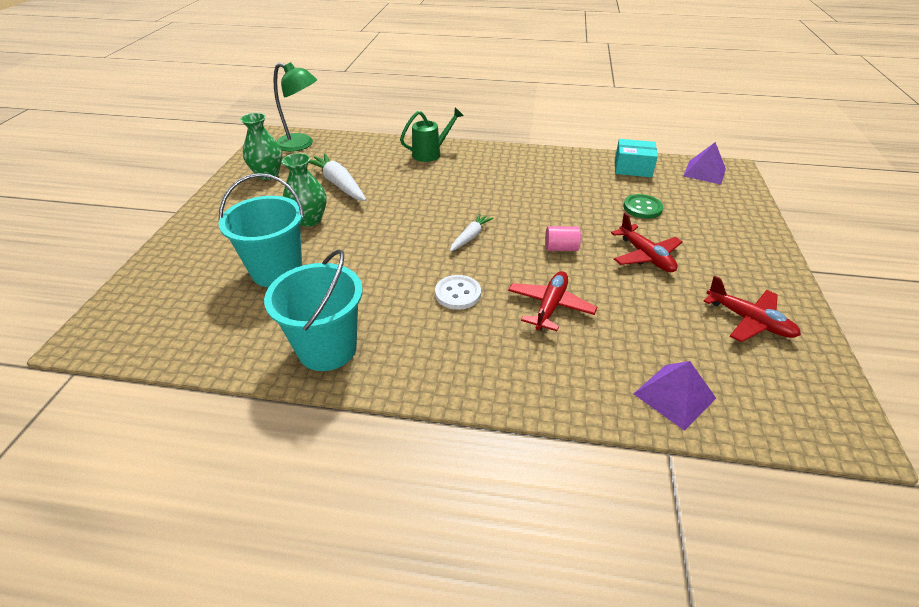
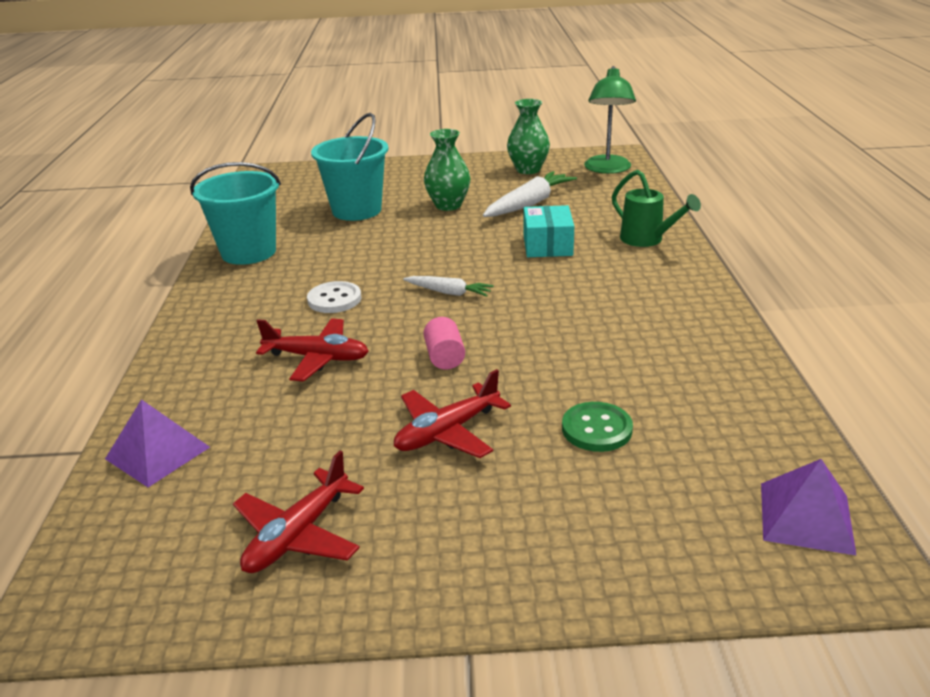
camera: 80 degrees right, 10 degrees down
(632, 168) = (746, 417): turquoise box -> turquoise box (547, 245)

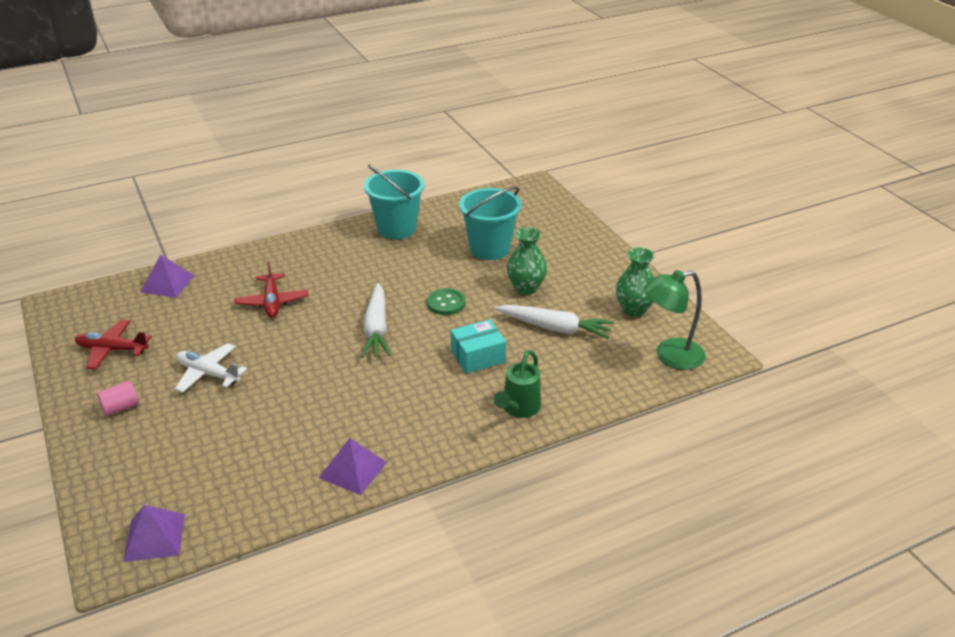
camera: 65 degrees right, 5 degrees up
(334, 299) = (346, 284): white button -> none
(444, 357) = (289, 350): pink cylinder -> pink cylinder (120, 407)
(447, 432) = (208, 374): red plane -> white plane
(449, 292) = (376, 329): white carrot -> white carrot, size x1.71
(596, 429) = (226, 433): green button -> green button (446, 303)
(709, 342) = (353, 470): none -> purple pyramid

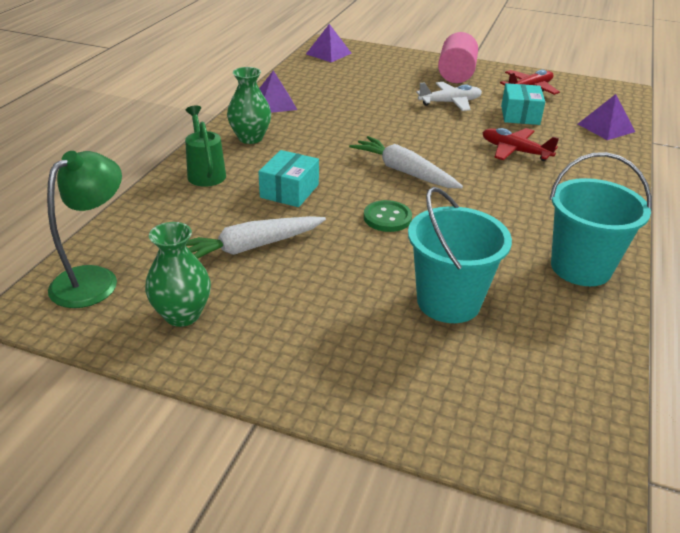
camera: 135 degrees right, 0 degrees up
(120, 407) = (456, 74): pink cylinder -> pink cylinder, size x1.86
(191, 328) = (520, 115): none -> turquoise box
(526, 288) = (337, 275): green vase -> green vase (250, 138)

